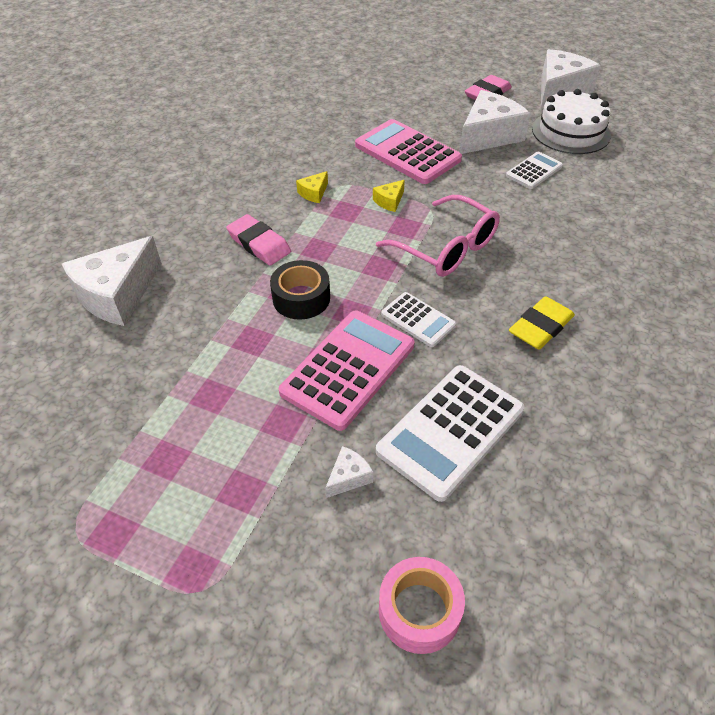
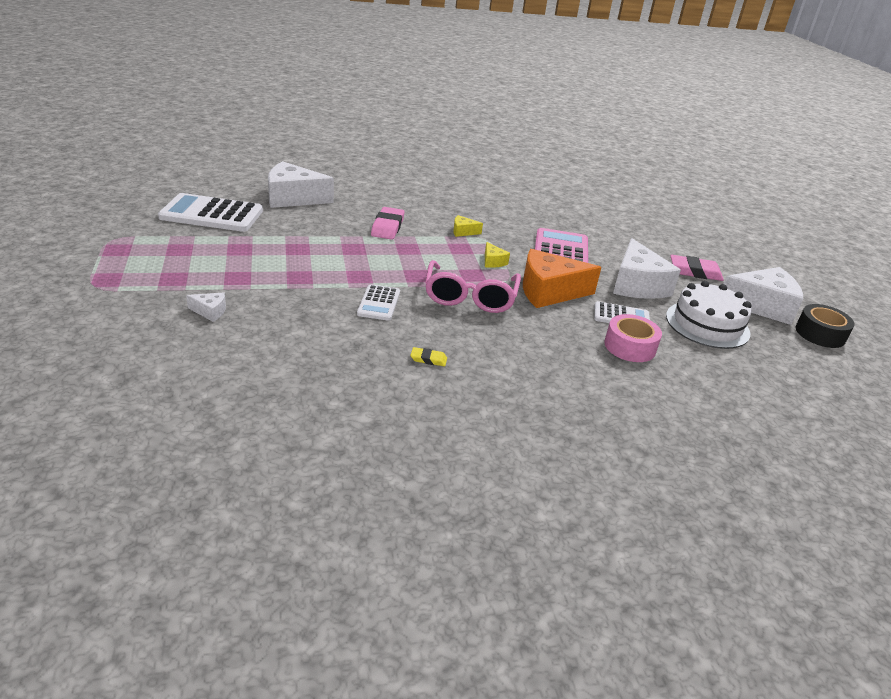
camera: 50 degrees right, 15 degrees down
(301, 298) = (352, 255): black tape -> black tape (820, 334)
(348, 369) = (304, 288): pink calculator -> none
(389, 201) = (493, 262): yellow cheese -> yellow cheese turned 120 degrees counterclockwise
(419, 610) = (121, 364): pink tape -> pink tape (630, 346)
(450, 431) = (282, 341): white calculator -> white calculator (212, 214)
(468, 192) = (549, 291): none -> orange cheese
(488, 136) = (637, 285): white cheese -> white cheese turned 75 degrees clockwise
(541, 327) = (428, 359): yellow eraser -> yellow eraser, size x0.52

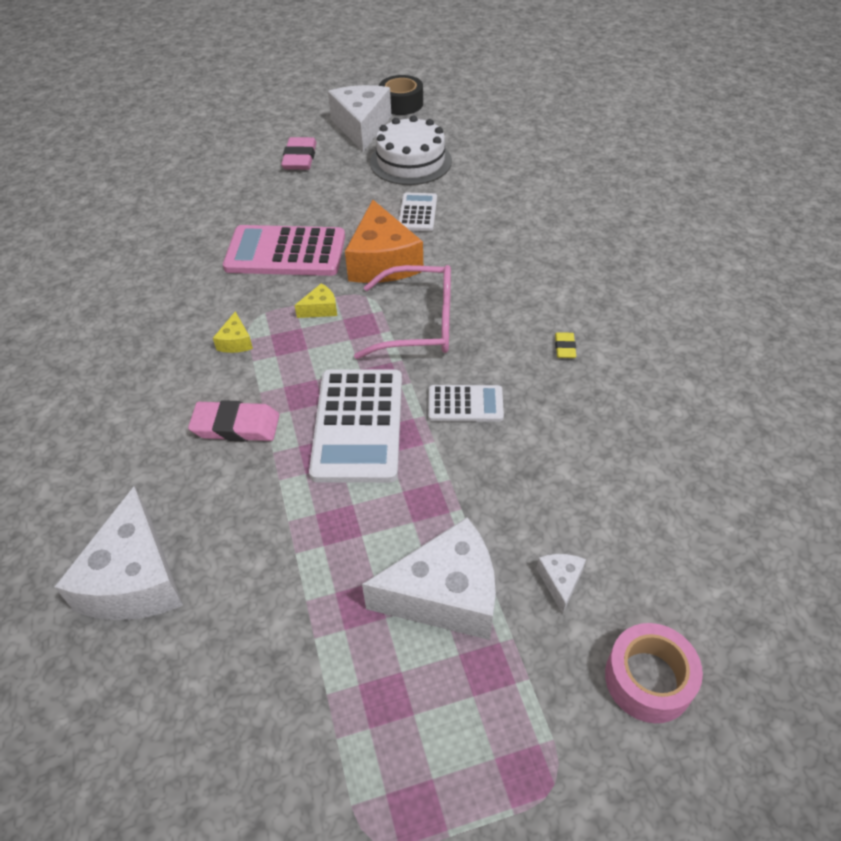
camera: 90 degrees left, 15 degrees up
(212, 214) = (229, 697): white calculator -> white calculator (358, 425)
(630, 346) = (473, 210): pink tape -> pink tape (648, 679)
(637, 285) = (344, 199): white cheese -> white cheese (445, 595)

